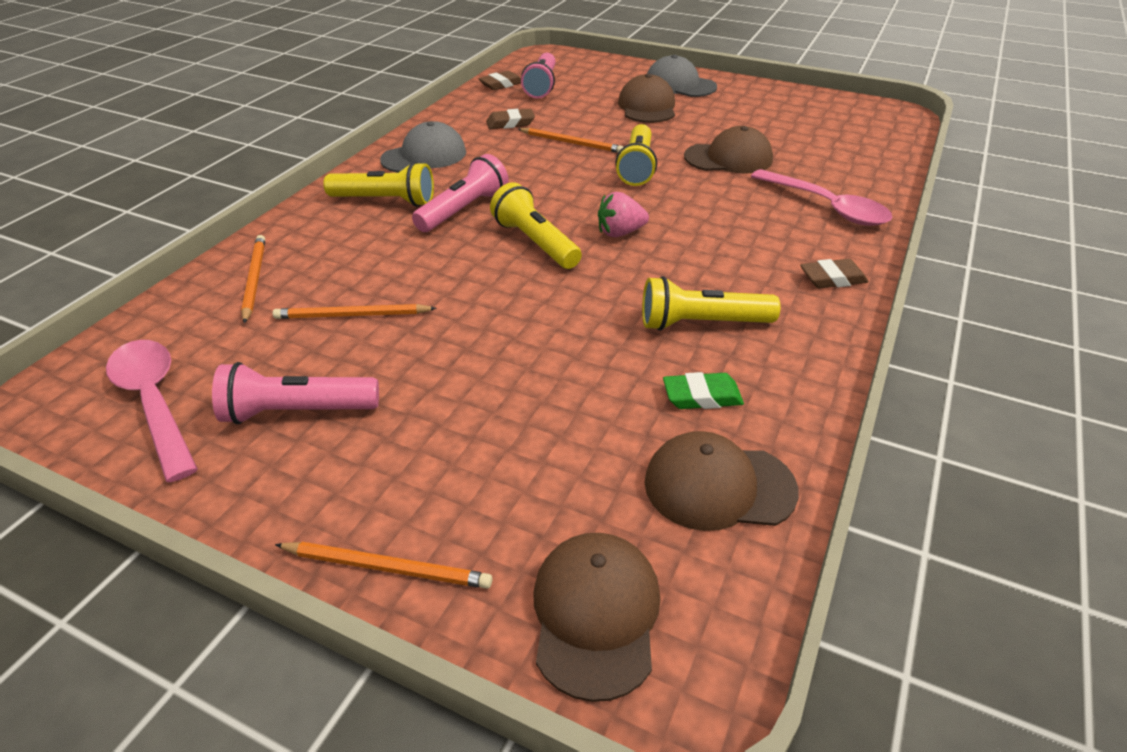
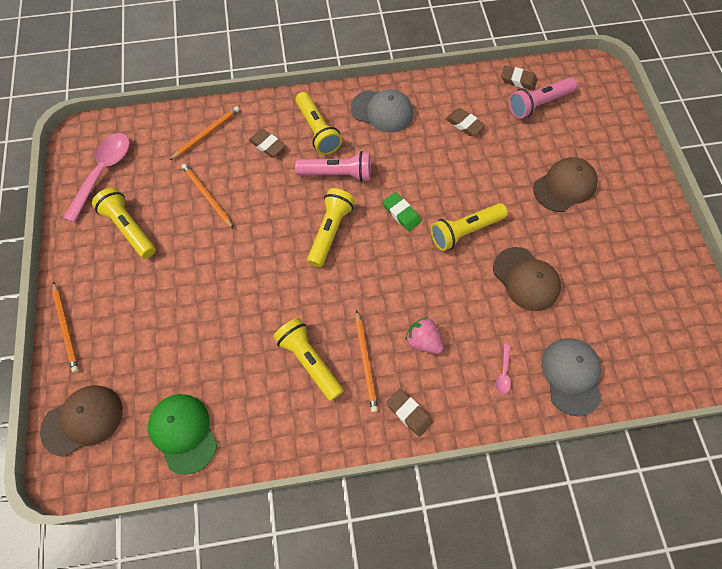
camera: 55 degrees right, 25 degrees up
(297, 412) = (129, 228): pink flashlight -> yellow flashlight
(349, 240) = (267, 145): none -> brown eraser
(571, 143) = (467, 175): orange pencil -> orange pencil (365, 362)
(620, 233) = (374, 268): pink strawberry -> pink strawberry (423, 341)
(679, 85) = (625, 185): grey cap -> grey cap (571, 376)
(702, 396) = (245, 393): green eraser -> green eraser (401, 213)
(719, 486) = (183, 433): brown cap -> green cap
(827, 207) = (503, 373): pink spoon -> pink spoon, size x0.43

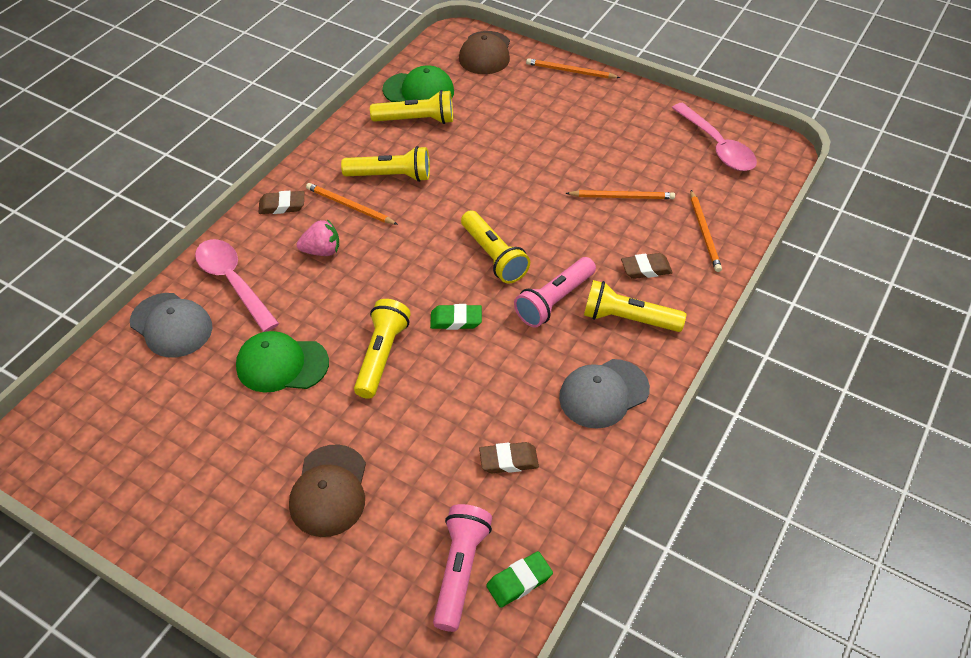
camera: 130 degrees right, 15 degrees down
(129, 228) = (634, 136): yellow flashlight -> yellow flashlight (416, 120)
(503, 373) = (233, 282): pink spoon -> pink spoon, size x2.35
(518, 80) = (519, 581): brown eraser -> green eraser
(526, 279) = (282, 364): brown cap -> green cap

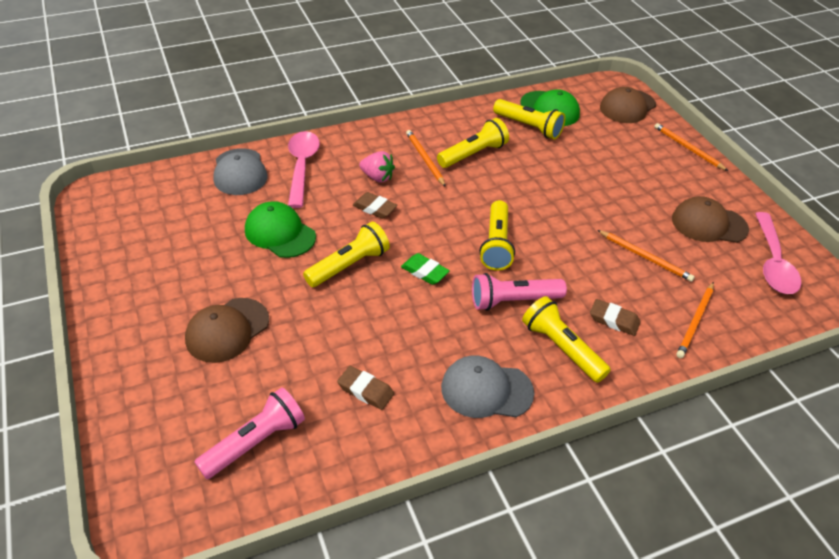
camera: 35 degrees right, 5 degrees down
(282, 205) = (380, 136): brown eraser -> brown eraser (375, 208)
(391, 176) = (473, 154): yellow flashlight -> yellow flashlight turned 75 degrees counterclockwise
(519, 581) = (287, 480): green eraser -> none
(644, 137) = (709, 224): none -> brown cap

